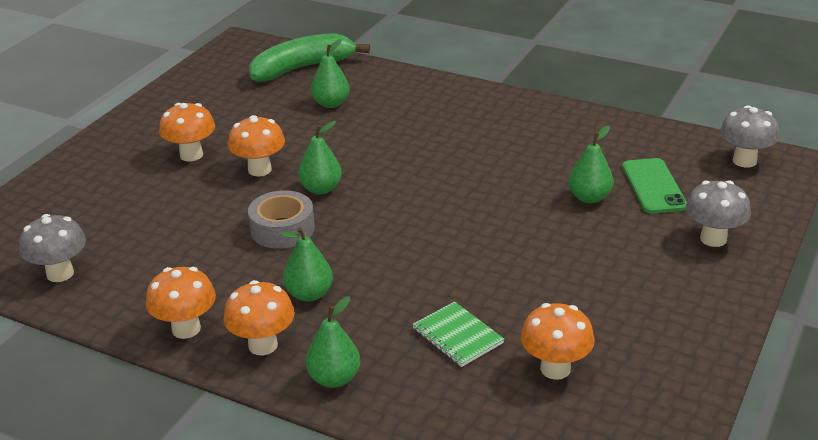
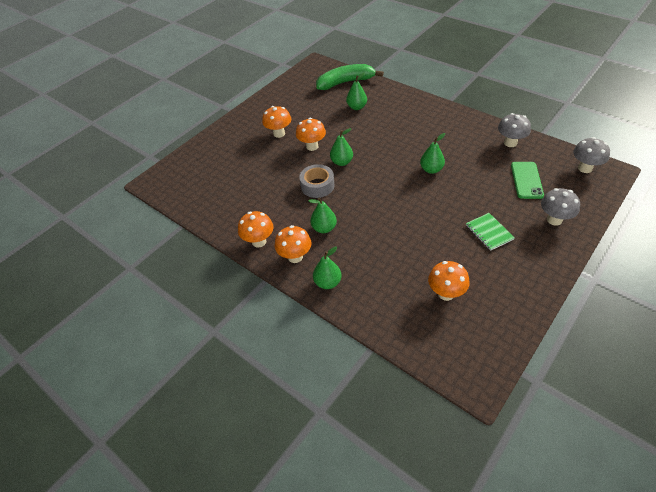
camera: 15 degrees right, 15 degrees up
(60, 274) = (203, 200): grey mushroom -> grey mushroom (510, 143)
(457, 336) = (397, 265): green notebook -> green notebook (489, 232)
(589, 197) = (487, 184): green pear -> green pear (431, 169)

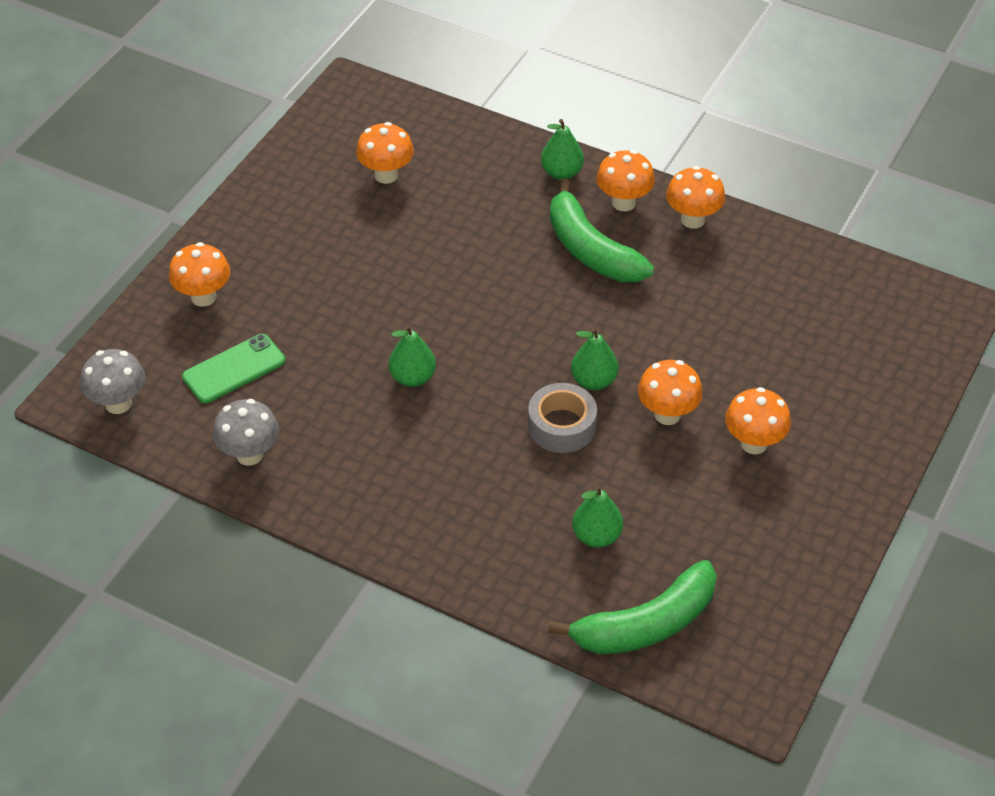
camera: 165 degrees right, 0 degrees up
(317, 185) = (627, 326): grey tape -> grey tape (562, 426)
(324, 228) = (590, 250): green pear -> green banana
(489, 232) = (315, 267): green notebook -> none
(526, 180) = (234, 369): green phone -> green phone turned 60 degrees clockwise
(554, 220) = (203, 297): grey mushroom -> orange mushroom

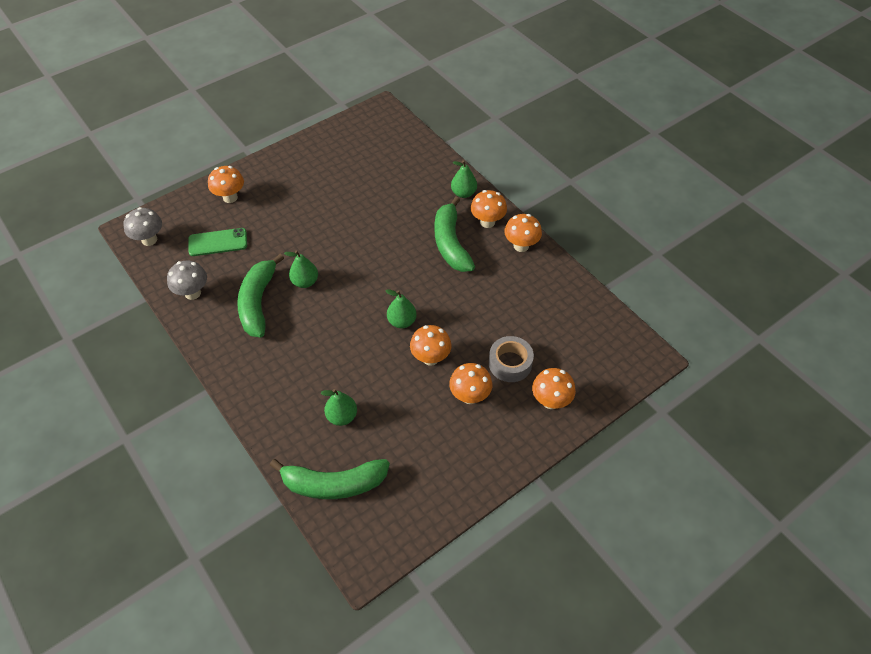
camera: 25 degrees right, 5 degrees up
(362, 431) = (258, 302): none -> green banana
(386, 175) = (368, 163): orange mushroom -> orange mushroom (550, 401)
(562, 426) = (366, 341): grey tape -> grey tape (510, 363)

